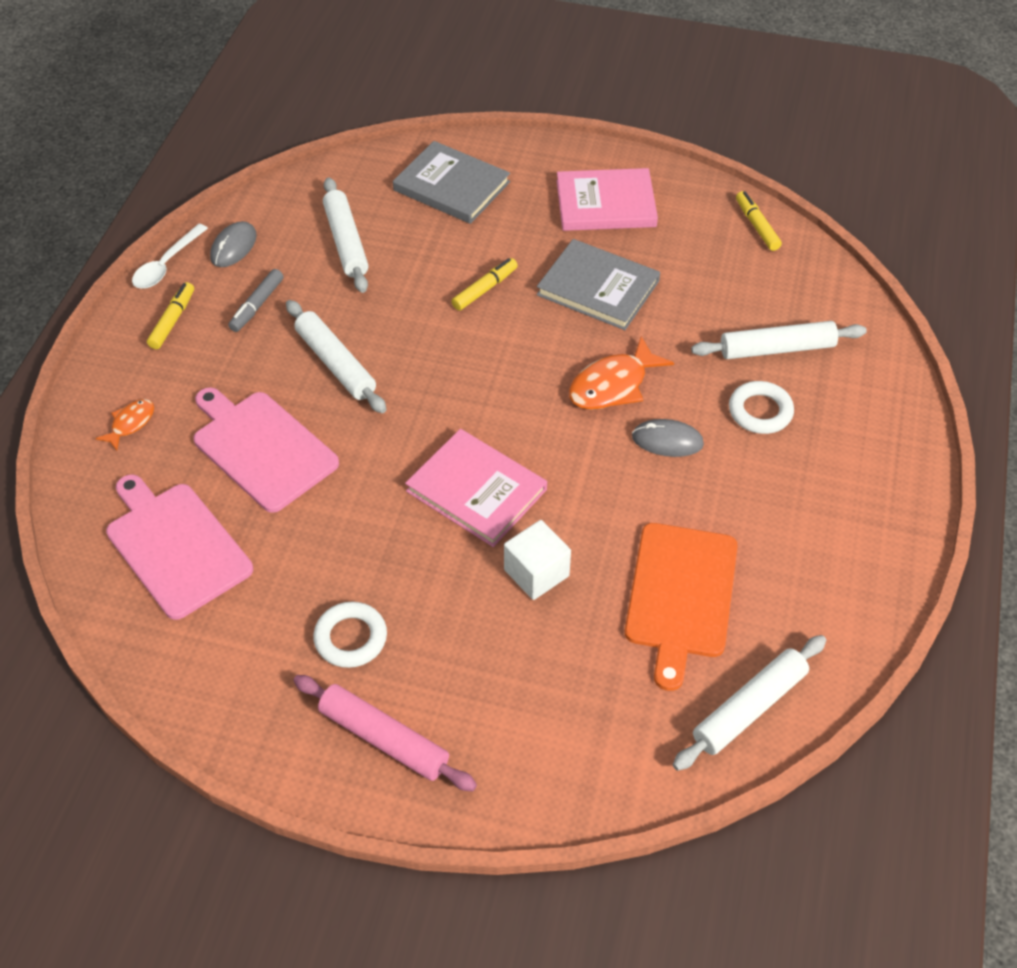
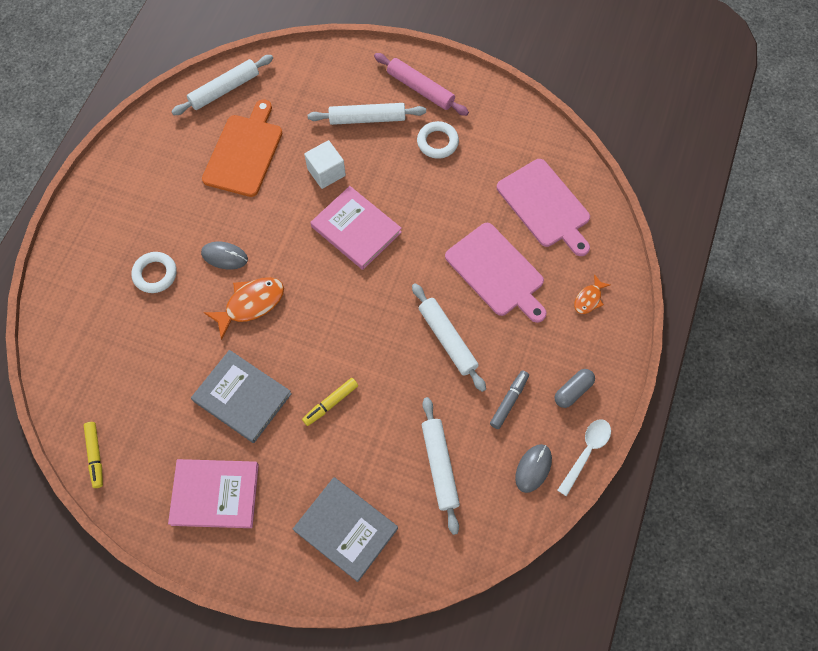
camera: 175 degrees left, 15 degrees up
(172, 321) = (573, 391): yellow marker -> grey capsule
(776, 349) = (125, 326): white rolling pin -> white rolling pin (367, 118)

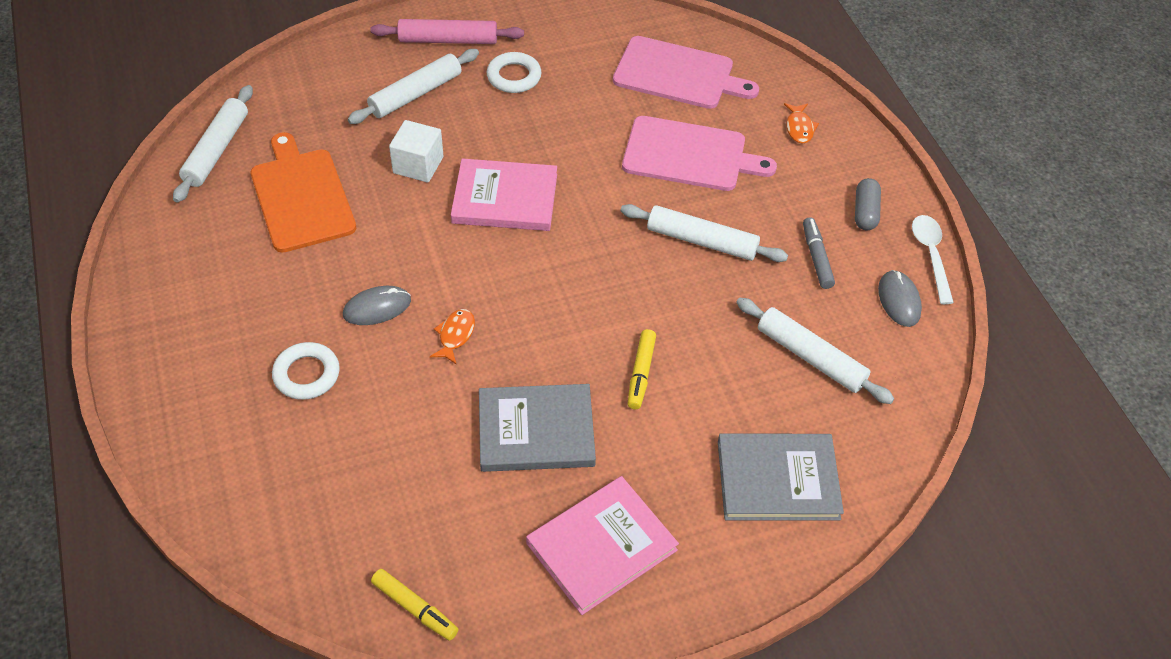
camera: 40 degrees left, 15 degrees down
(251, 304) = (455, 335): orange fish -> orange fish, size x0.57

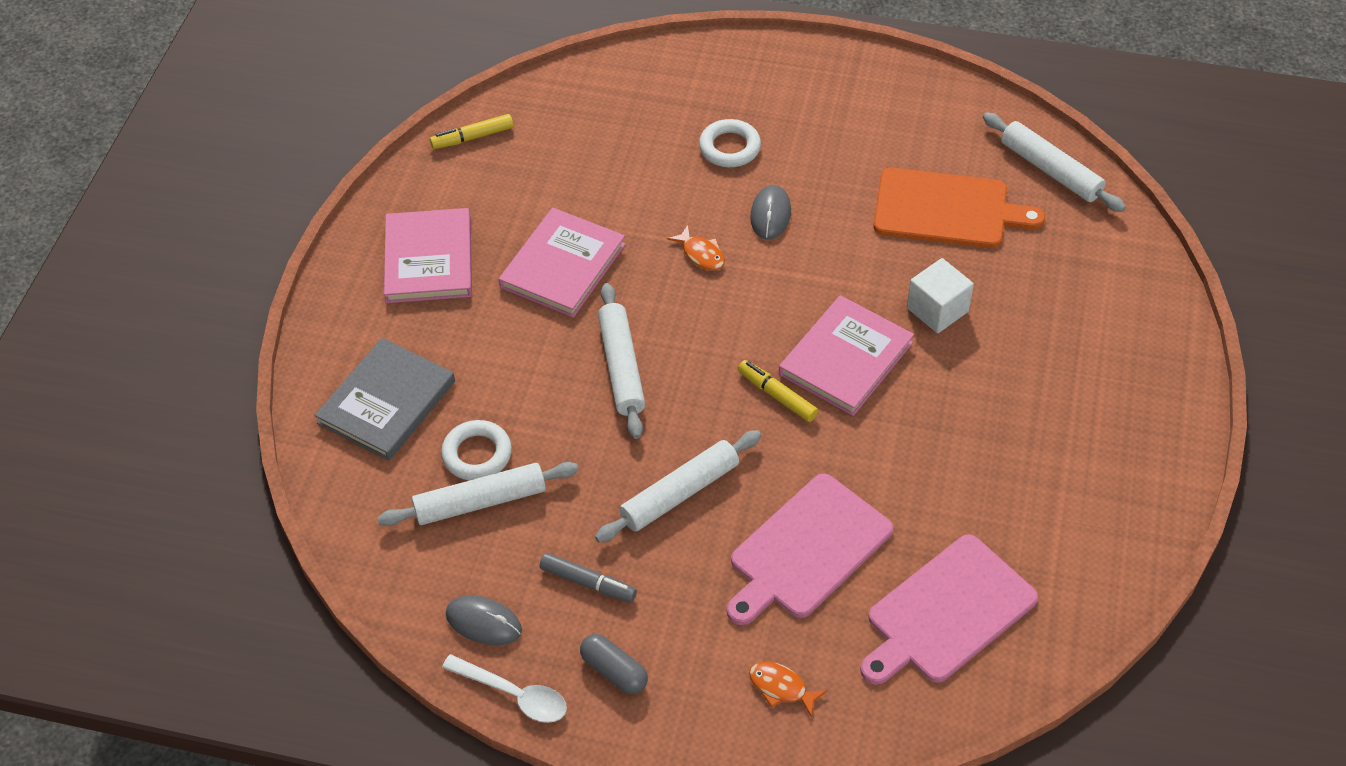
camera: 125 degrees right, 0 degrees up
(416, 94) = (1051, 349): white rolling pin -> white rolling pin (621, 367)
(448, 40) = (1131, 413): pink rolling pin -> none
(514, 77) = (1032, 447): white ring -> white ring (477, 454)
(536, 431) = (563, 266): grey book -> pink book
(641, 373) = (563, 363): yellow marker -> yellow marker (777, 396)

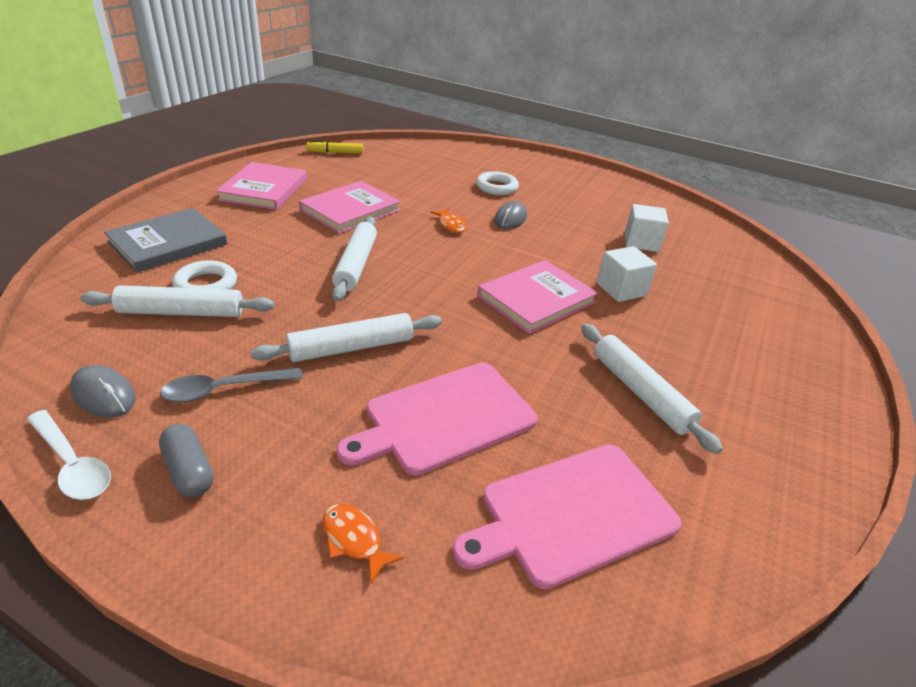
camera: 10 degrees right, 15 degrees down
(588, 582) = (223, 389): grey marker -> grey spoon
(777, 396) = (469, 307): yellow marker -> none
(946, 209) = (641, 242): orange cutting board -> white cube
(1050, 170) = (724, 240): white rolling pin -> white rolling pin (640, 392)

